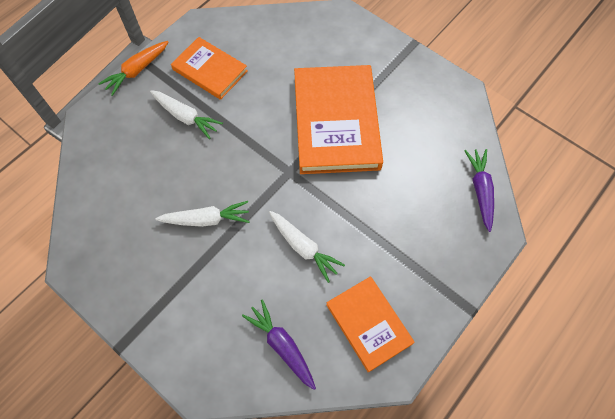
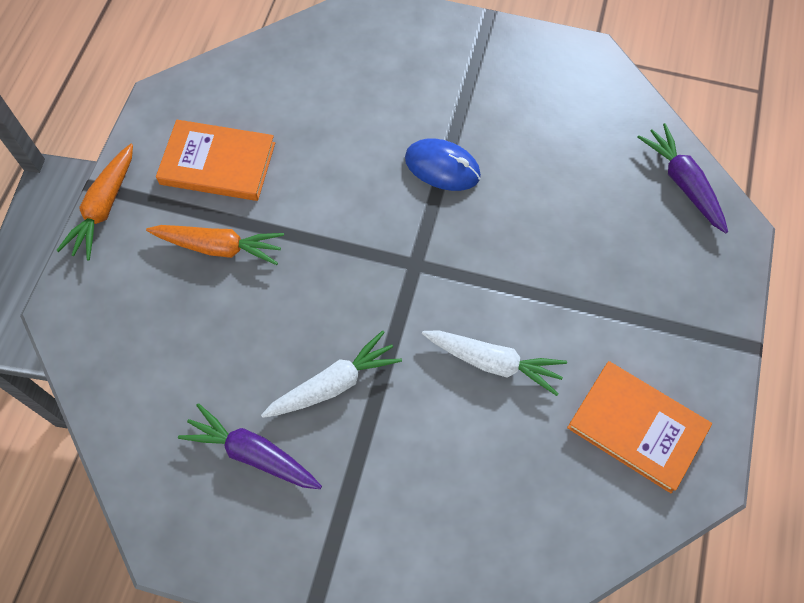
camera: 25 degrees left, 0 degrees up
(186, 117) = (219, 247): white carrot -> orange carrot
(282, 345) = (538, 512): purple carrot -> purple carrot (253, 453)
(336, 122) = (442, 167): orange book -> blue mouse

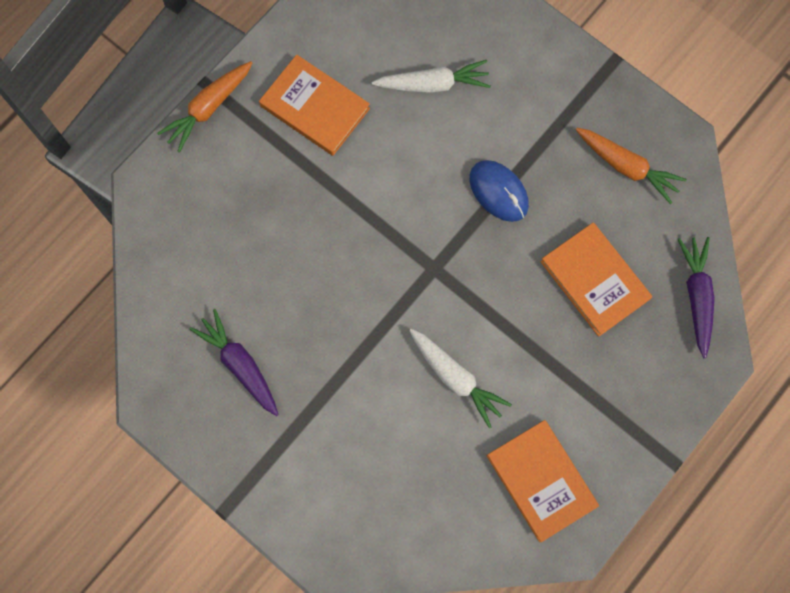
camera: 25 degrees right, 10 degrees up
(219, 247) = (285, 184): orange carrot -> orange carrot (626, 167)
(333, 384) = (324, 338): white carrot -> white carrot (433, 84)
(579, 209) = (594, 280): none -> orange book

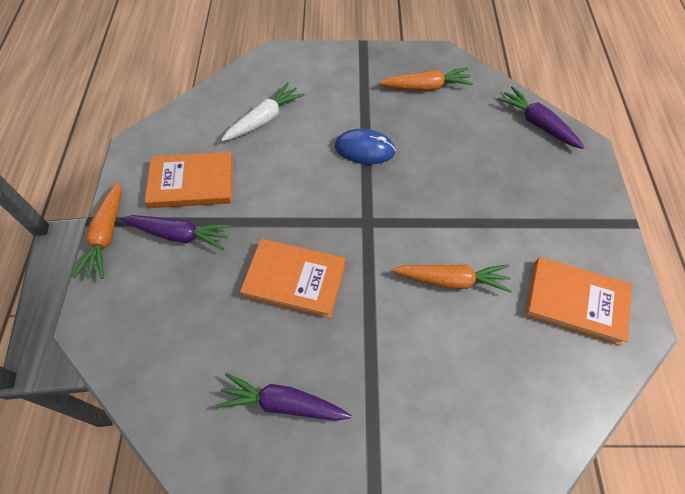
camera: 40 degrees left, 15 degrees down
(267, 154) = (180, 235): none -> purple carrot
(456, 378) = (452, 280): white carrot -> orange carrot
(594, 280) = (473, 156): orange book -> orange book (294, 279)

